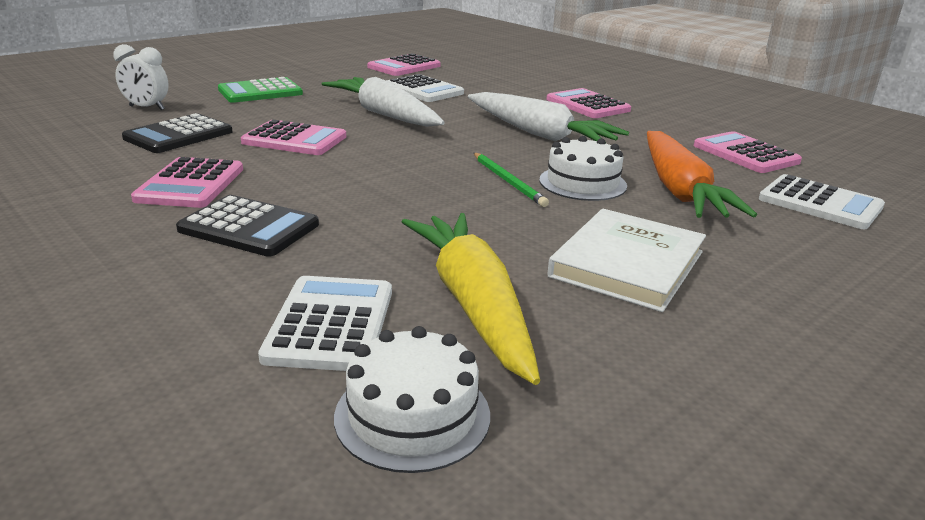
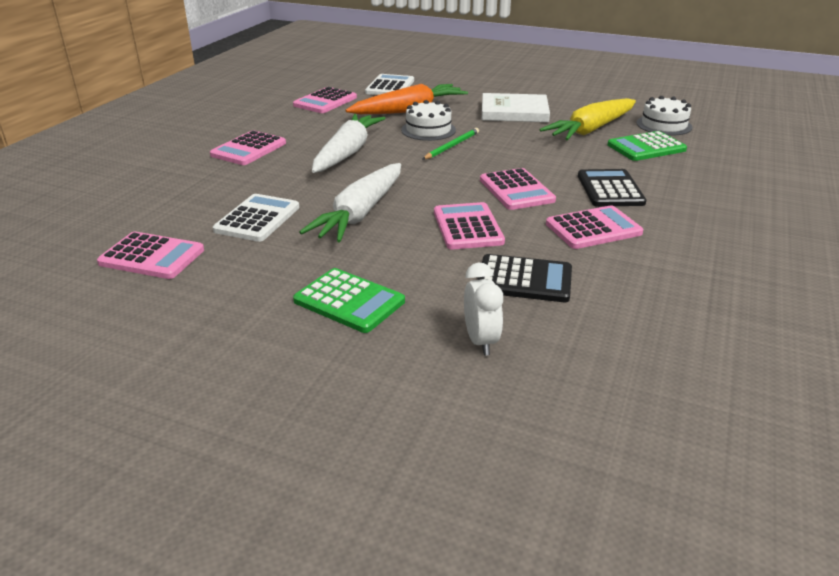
camera: 115 degrees left, 5 degrees up
(330, 324) = (646, 147): white calculator -> green calculator
(333, 178) = (516, 190): none -> pink calculator

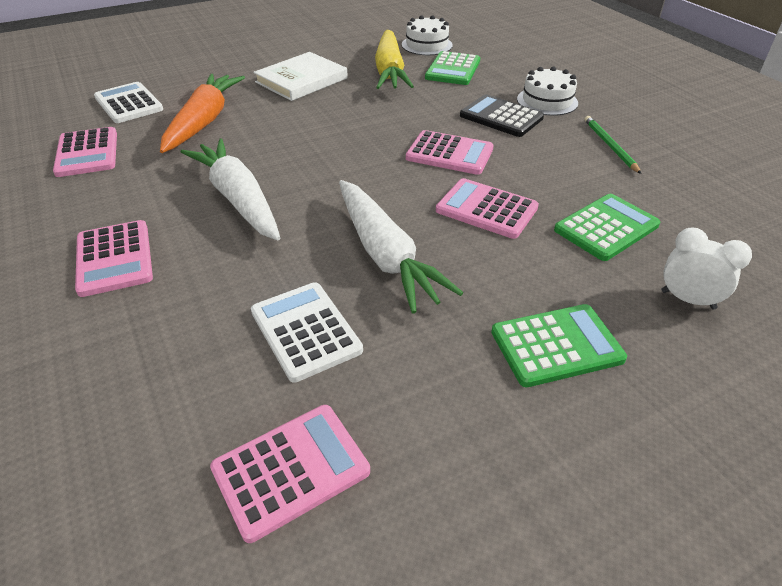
camera: 50 degrees left, 10 degrees up
(428, 130) = (265, 133): white cake -> white cake (547, 101)
(452, 146) = (319, 139): green pencil -> green pencil (609, 146)
(524, 280) = (606, 228): black calculator -> green calculator
(593, 228) = (556, 156): pink calculator -> none

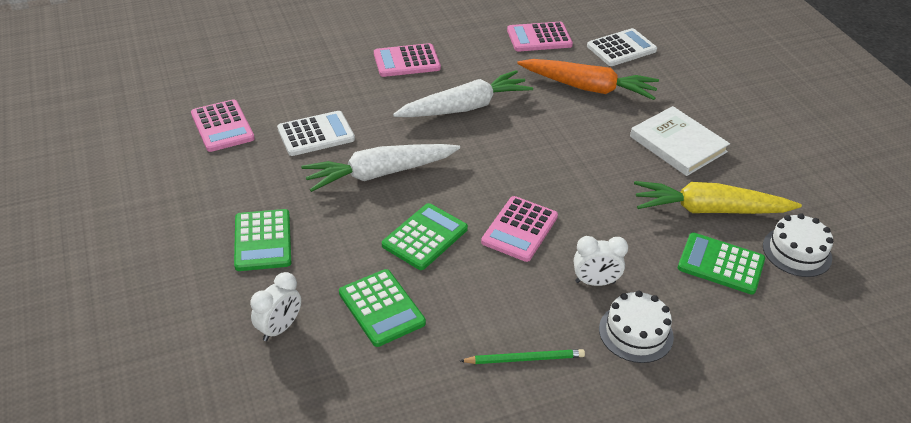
camera: 95 degrees right, 0 degrees up
(486, 209) = (425, 237): pink calculator -> green calculator
(501, 117) = (595, 282): black calculator -> white clock

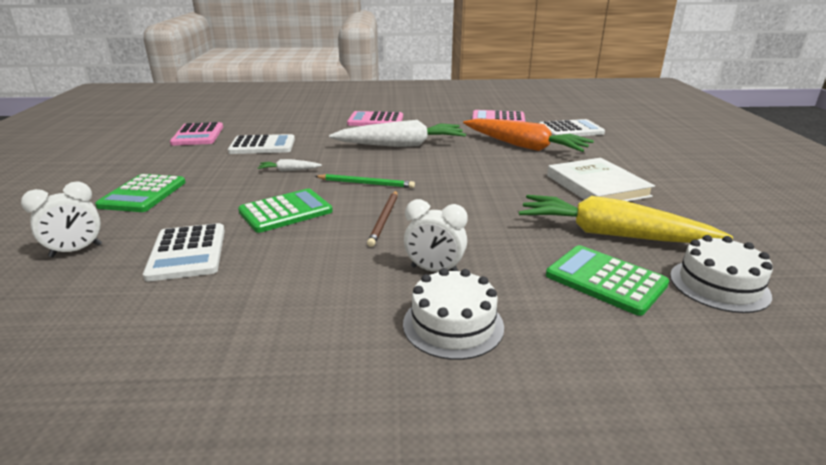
camera: 20 degrees right, 15 degrees down
(380, 173) = (289, 170): white carrot -> white carrot, size x0.42
(381, 308) = (187, 253): green calculator -> white calculator
(519, 229) = (384, 219): pink calculator -> brown pencil
(525, 359) = (292, 323): green pencil -> green pencil (366, 183)

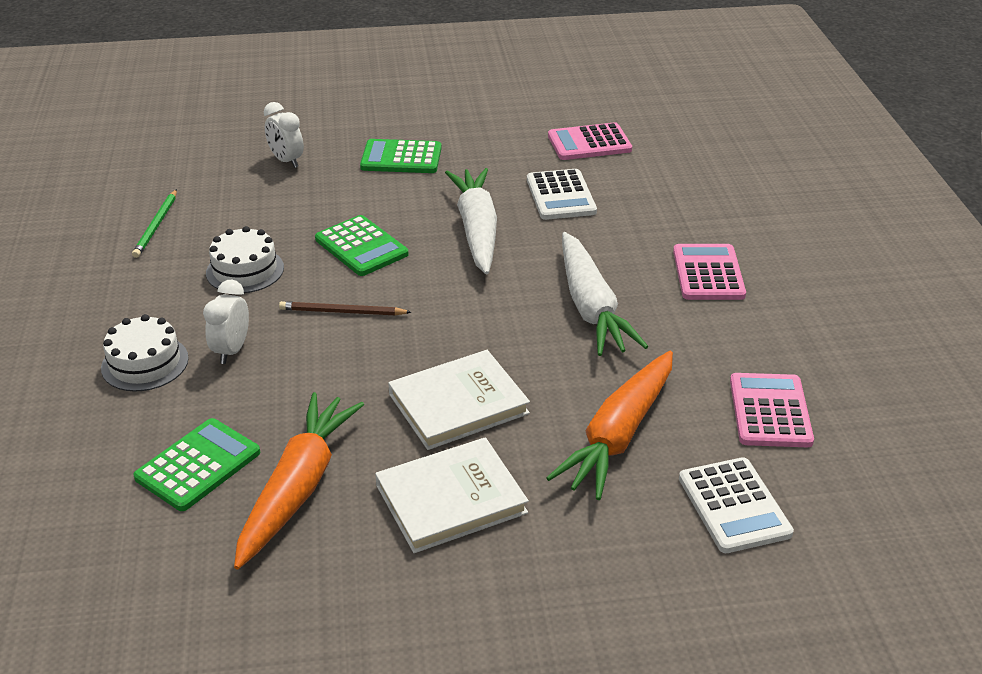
camera: 85 degrees right, 10 degrees up
(187, 253) = (278, 212): white calculator -> none
(289, 170) = (476, 230): white carrot -> white carrot, size x2.41
(366, 183) = (441, 290): green pencil -> green pencil (156, 226)
(502, 182) = (458, 404): none -> white book
(611, 234) = (298, 488): yellow carrot -> orange carrot
(719, 285) = (174, 554): white cake -> white cake (245, 270)

